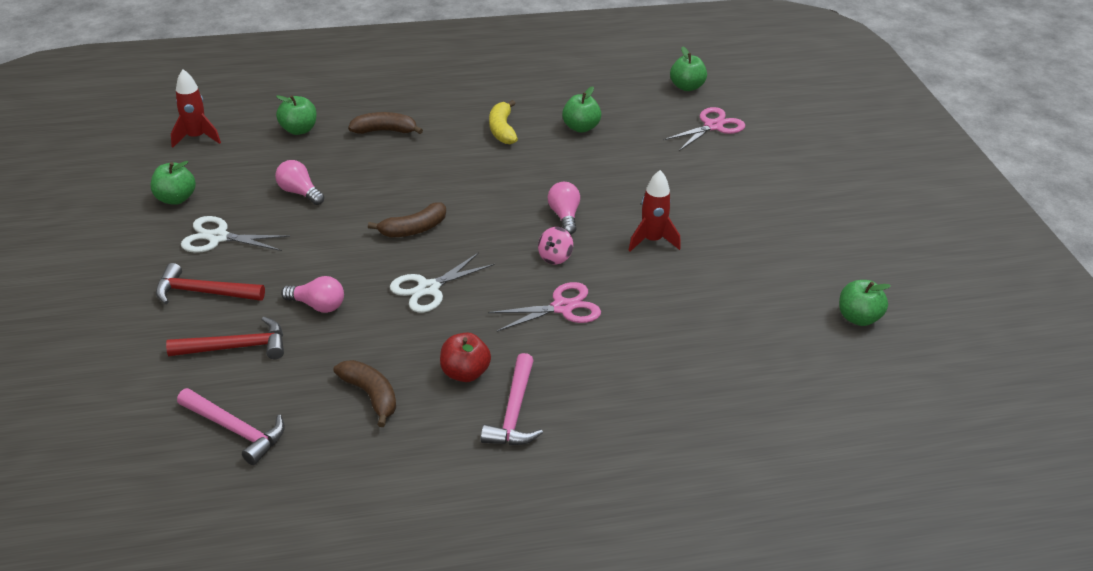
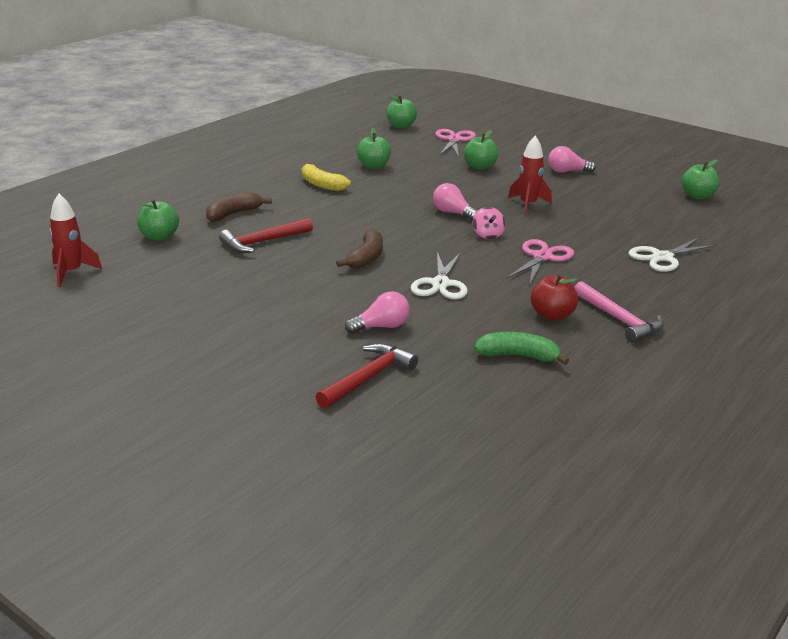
camera: 40 degrees left, 10 degrees down
(176, 199) = (130, 316): green apple -> green apple (480, 167)
(203, 292) = (275, 359): red hammer -> red hammer (263, 242)
(218, 237) = (219, 323): white scissors -> white scissors (662, 257)
(235, 430) = (466, 423): pink hammer -> none
(299, 192) = (235, 271): pink light bulb -> pink light bulb (567, 171)
(370, 395) = (518, 356): brown banana -> green banana

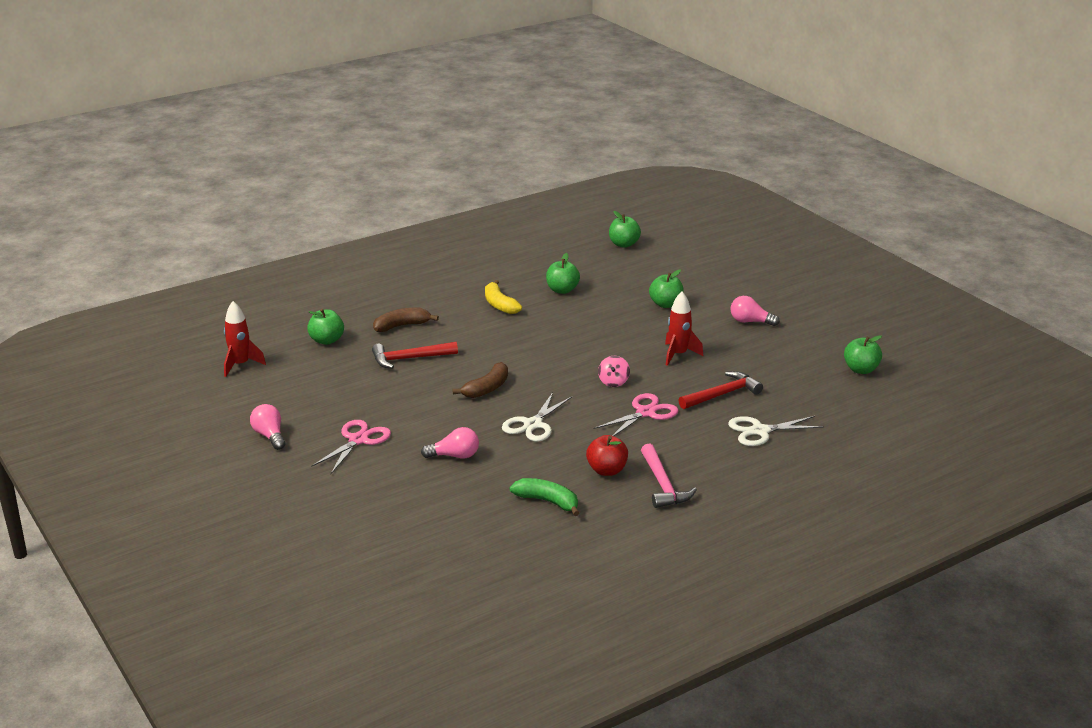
camera: 20 degrees right, 0 degrees up
(368, 378) = (413, 498): red hammer -> red hammer (722, 394)
(452, 213) = (599, 353): pink light bulb -> pink light bulb (270, 436)
(454, 140) = (665, 268): pink scissors -> pink scissors (358, 440)

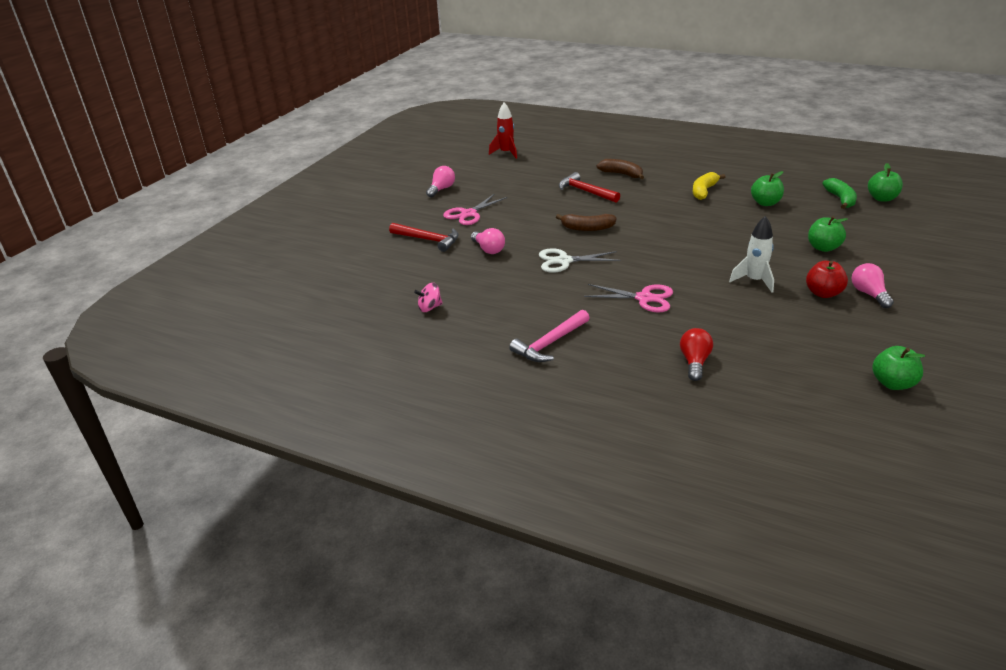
camera: 60 degrees right, 5 degrees up
(326, 340) = (568, 162): green apple -> none
(358, 440) = (468, 214): pink scissors -> pink scissors turned 135 degrees clockwise
(547, 501) = (471, 303): green banana -> green banana (840, 199)
(607, 470) = (540, 312): red apple -> red apple (823, 293)
(613, 382) = (668, 269): pink spinning top -> pink spinning top (430, 308)
(678, 355) = (754, 281): red rocket -> white rocket
(722, 394) = (725, 322): red hammer -> red hammer (428, 240)
(760, 431) = (694, 362): white scissors -> red light bulb

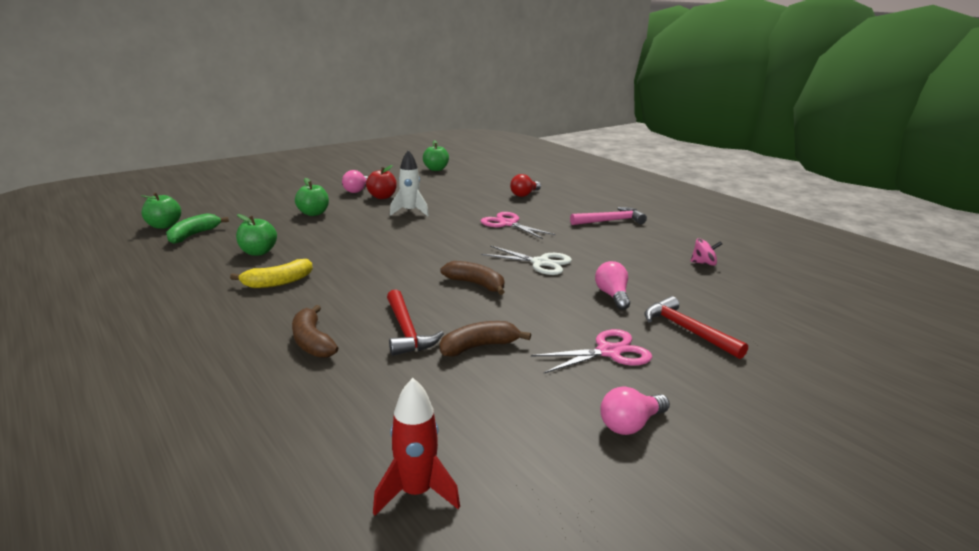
camera: 155 degrees left, 10 degrees down
(539, 196) = (479, 347): none -> brown banana

